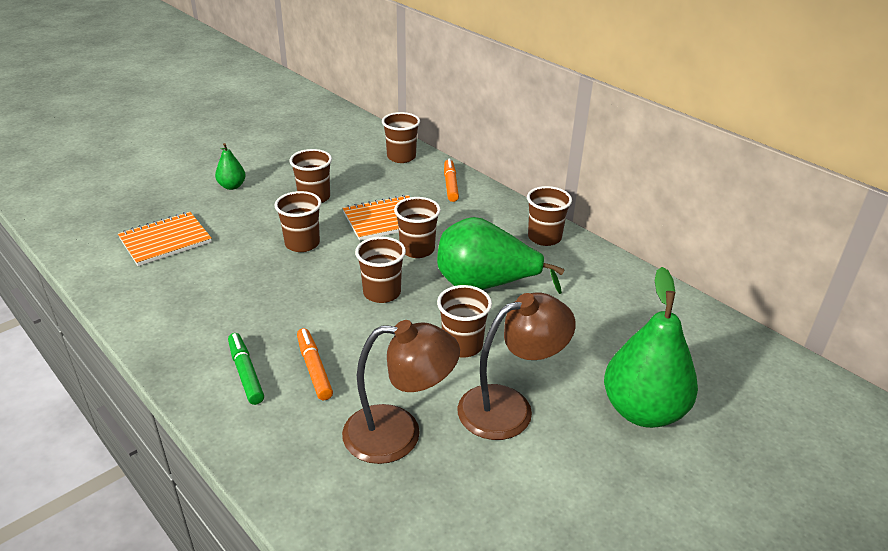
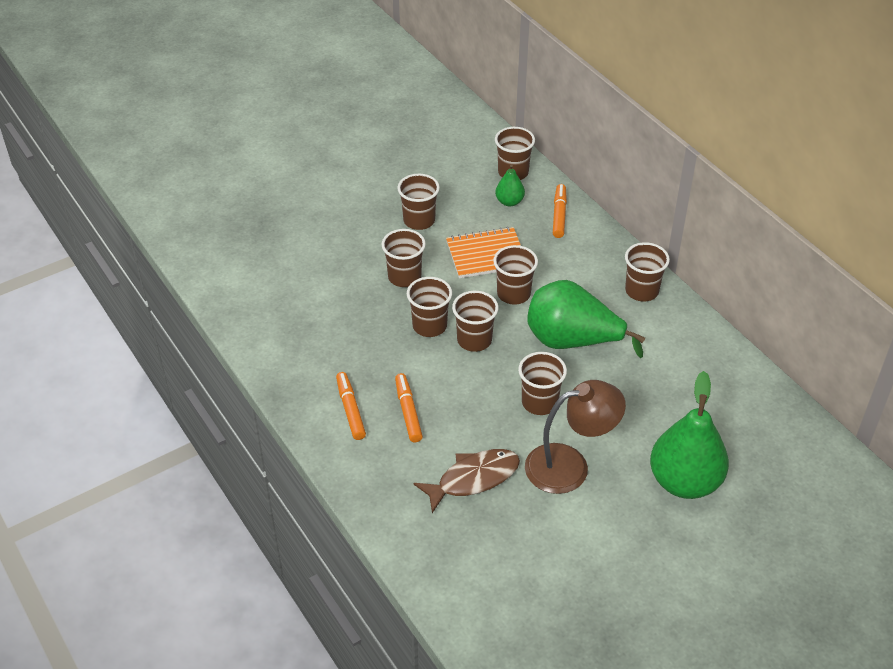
camera: 10 degrees right, 10 degrees up
(165, 240) = (277, 261): orange notebook -> none
(232, 186) = (338, 199): green pear -> green pear (509, 202)
(246, 373) = (350, 410): green marker -> orange marker
(332, 284) = (429, 326): none -> brown cup
(398, 434) = (473, 479): brown lamp -> brown fish

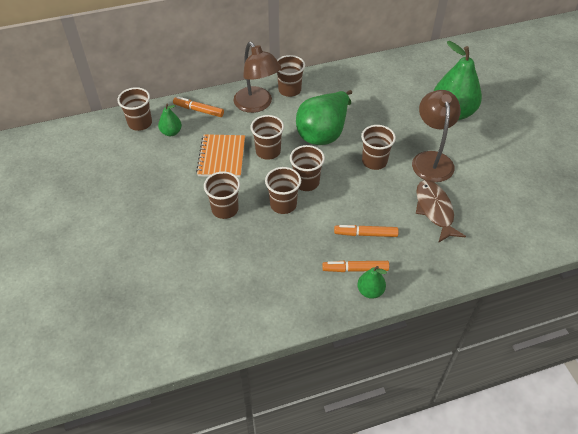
camera: 75 degrees left, 5 degrees up
(322, 428) = (370, 291): none -> green pear
(419, 220) = (165, 188): brown cup -> none
(595, 265) = (257, 105): none -> brown lamp

